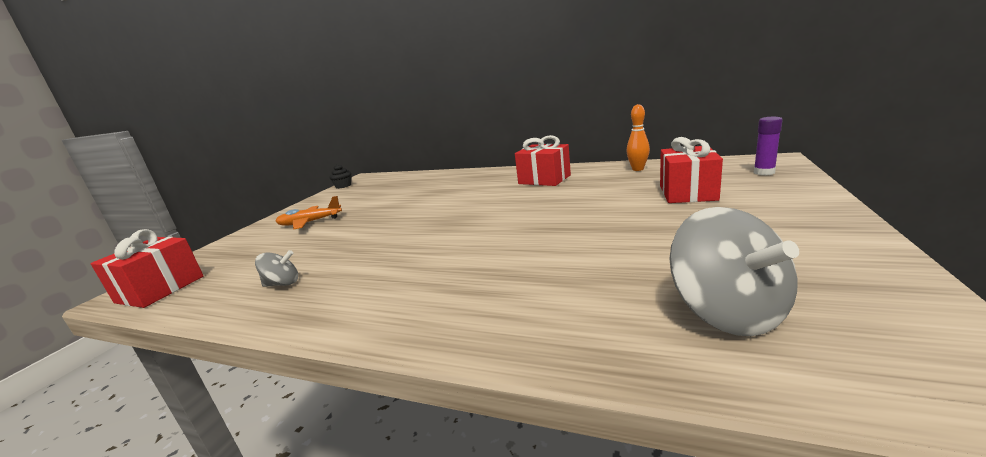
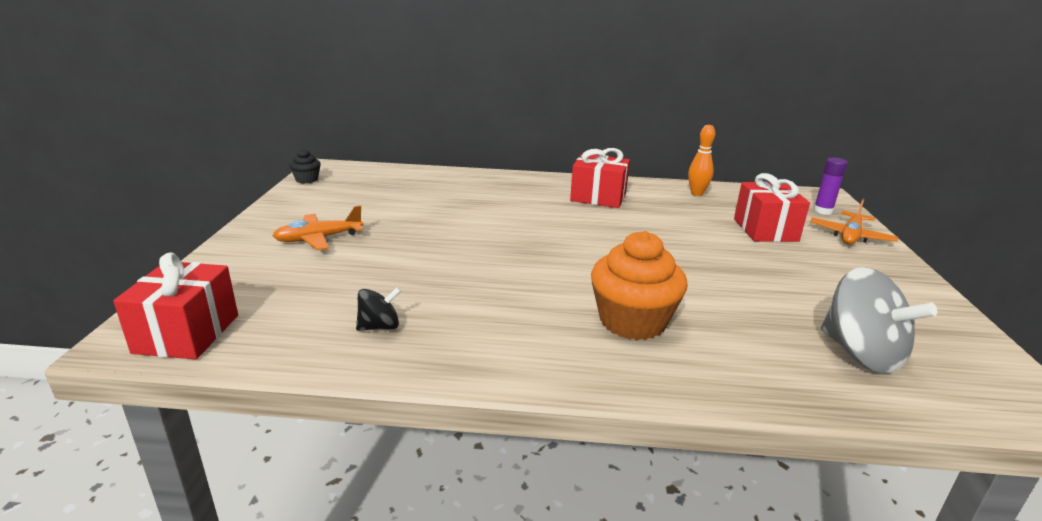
camera: 20 degrees left, 5 degrees up
(282, 284) = (379, 326): grey spinning top -> black spinning top
(489, 278) = (632, 321): none -> orange cupcake
(785, 192) = (850, 236): none -> orange plane

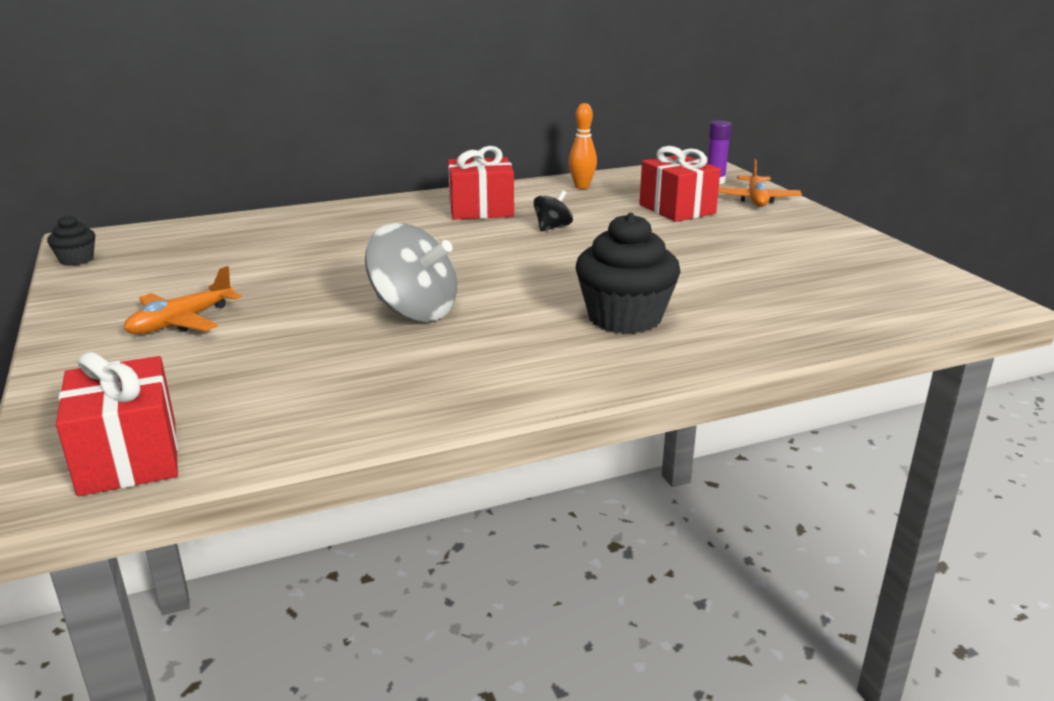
camera: 25 degrees left, 0 degrees up
(379, 326) = (366, 388): black spinning top -> black spinning top (552, 227)
(632, 321) = (624, 318): orange cupcake -> black cupcake
(861, 354) = (836, 295): grey spinning top -> grey spinning top (414, 311)

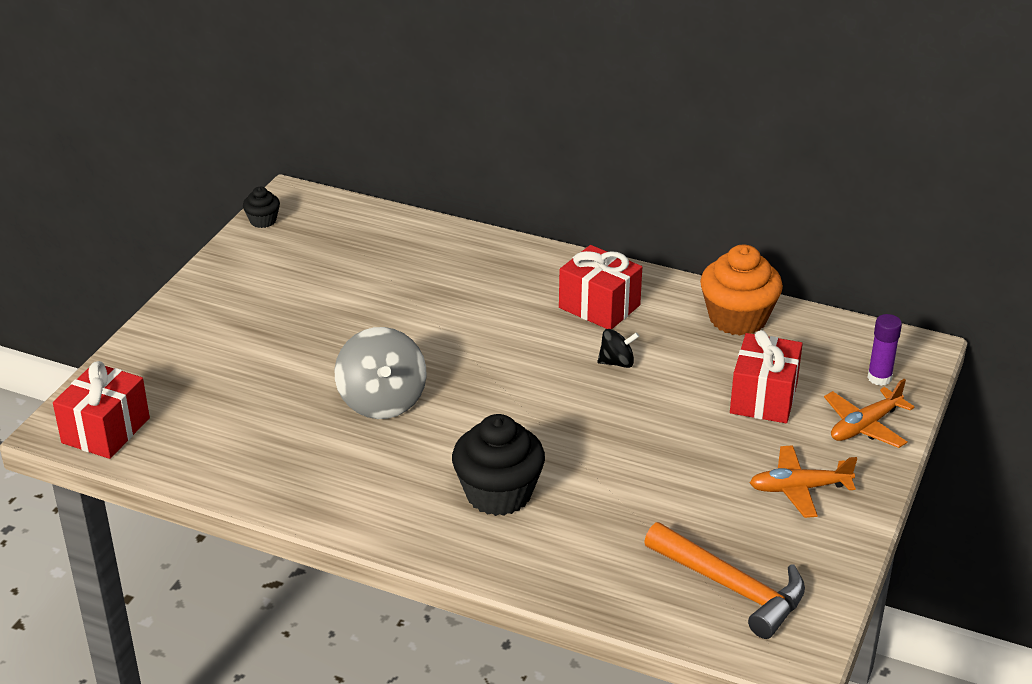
camera: 45 degrees right, 10 degrees up
(181, 322) = (246, 328): orange plane -> orange plane (799, 489)
(582, 186) = (737, 318): orange bowling pin -> orange cupcake
(874, 290) = (732, 587): none -> orange hammer

